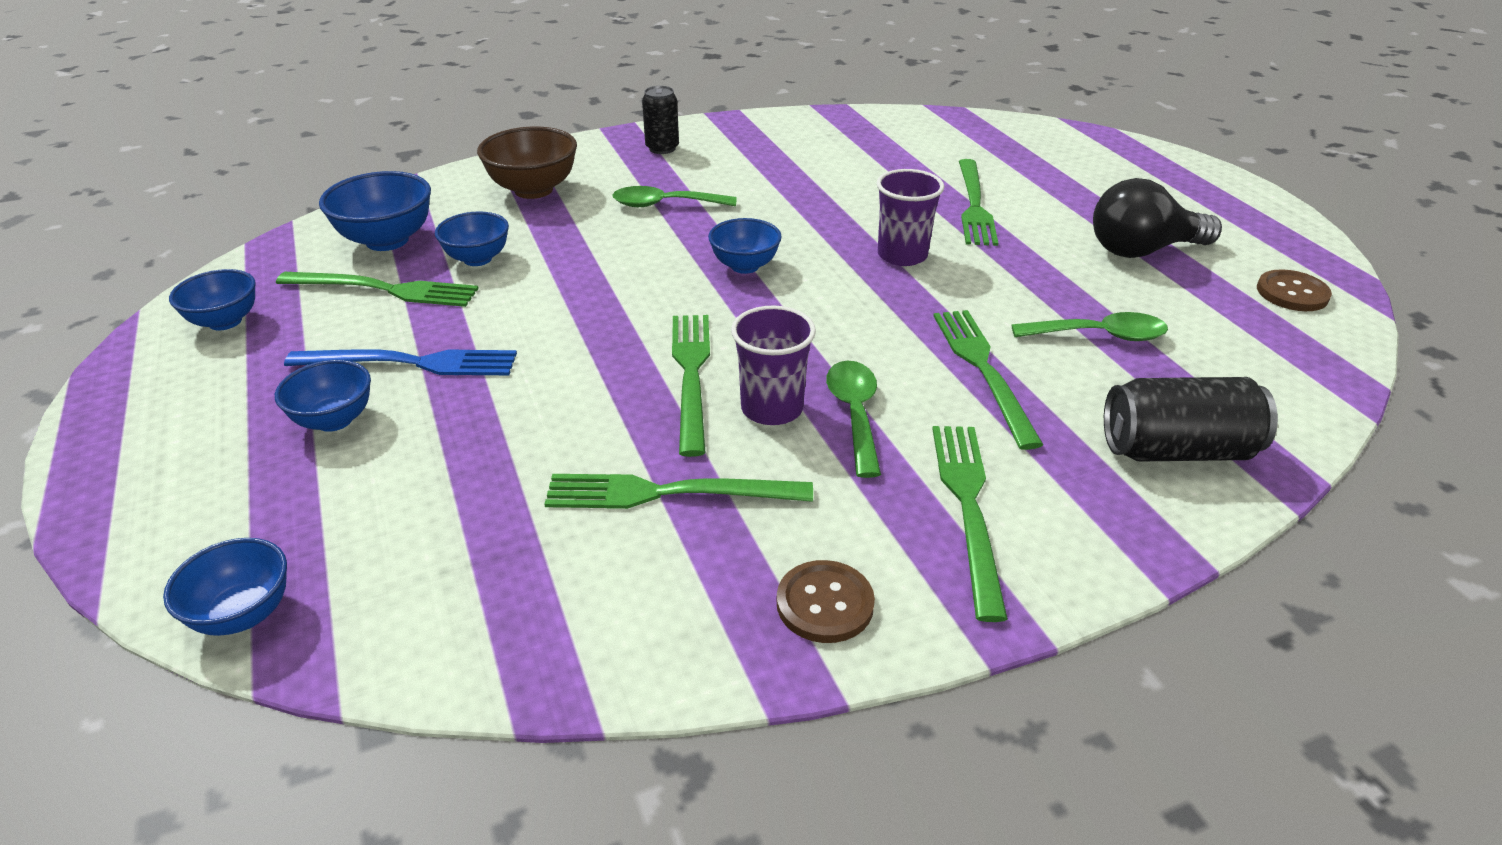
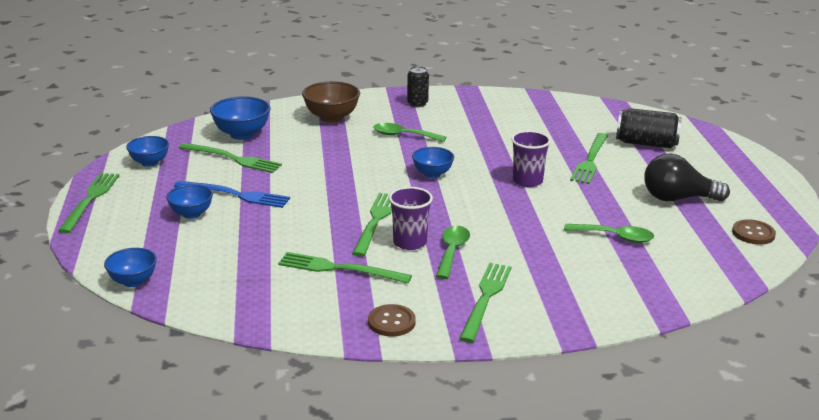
camera: 15 degrees right, 10 degrees down
(477, 259) = (287, 150): blue bowl -> none
(983, 370) = (535, 243): green fork -> green fork (90, 200)
(1176, 450) = (616, 294): black can -> black can (646, 143)

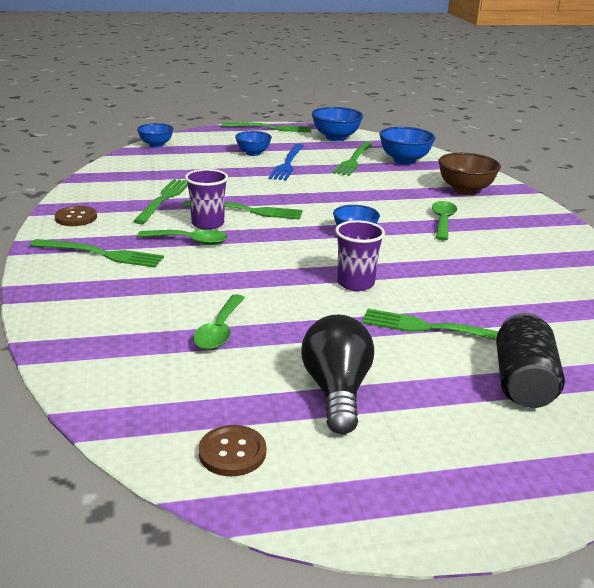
camera: 85 degrees right, 0 degrees up
(149, 162) = (335, 138): blue bowl -> blue bowl, size x1.51
(417, 103) = (537, 227): black can -> none

